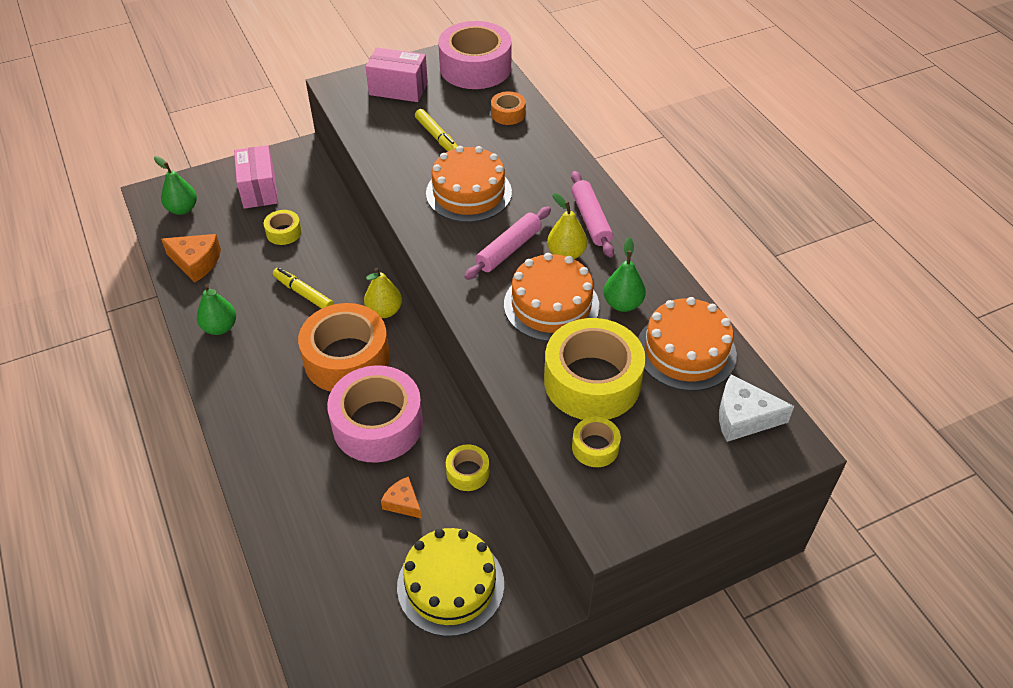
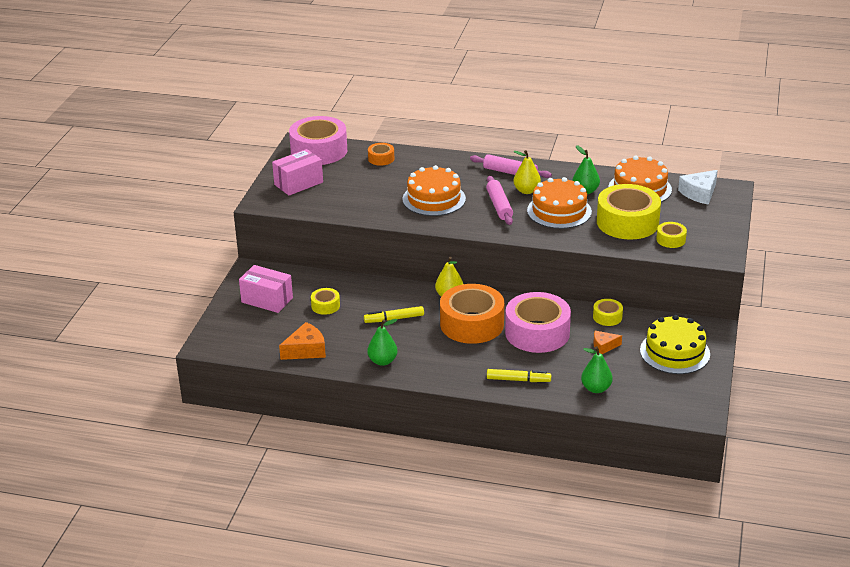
camera: 50 degrees left, 15 degrees down
(182, 209) = (241, 338): green pear -> green pear (596, 388)
(437, 137) = (367, 189): yellow marker -> yellow marker (518, 380)

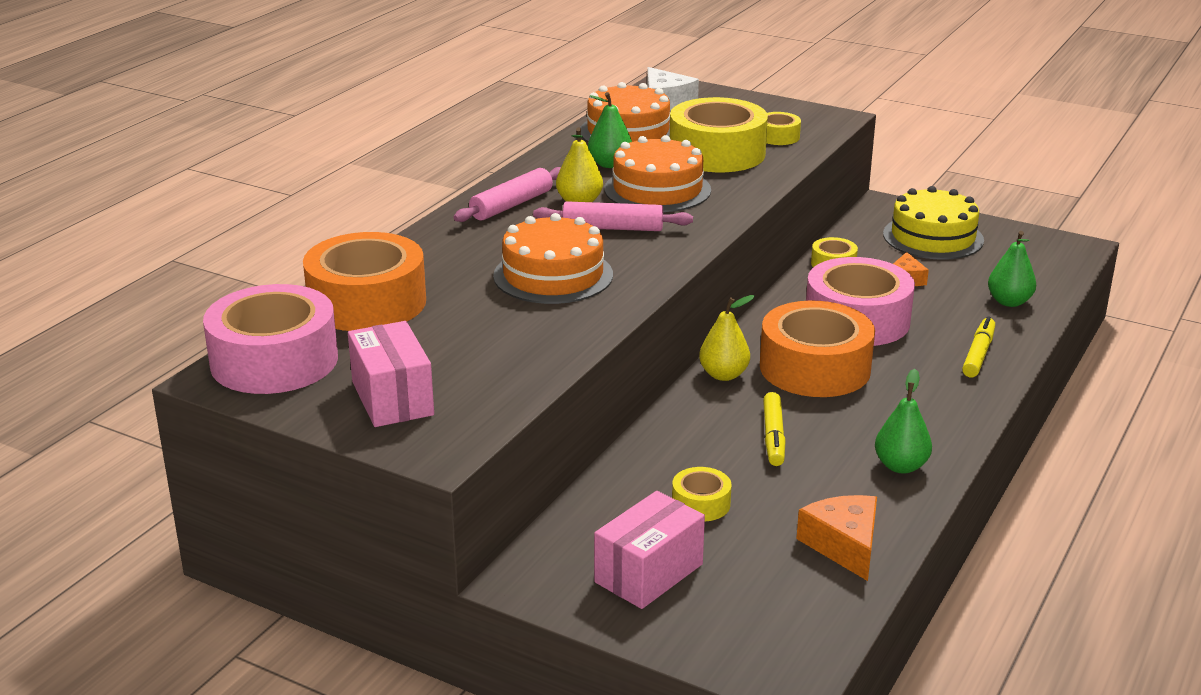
camera: 75 degrees left, 5 degrees down
(381, 158) = (367, 302): orange tape -> orange tape, size x2.18

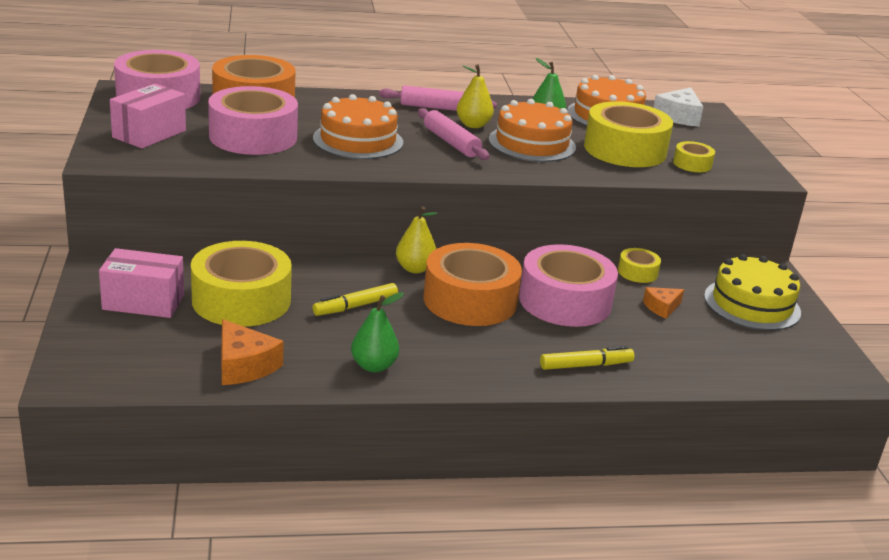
camera: 50 degrees right, 0 degrees up
(475, 333) = (253, 137): none -> pink tape
(701, 504) = (241, 300): yellow tape -> yellow tape, size x2.18
(844, 545) = (244, 366): orange cheese -> orange cheese turned 105 degrees clockwise
(1009, 302) = (695, 362): green pear -> none

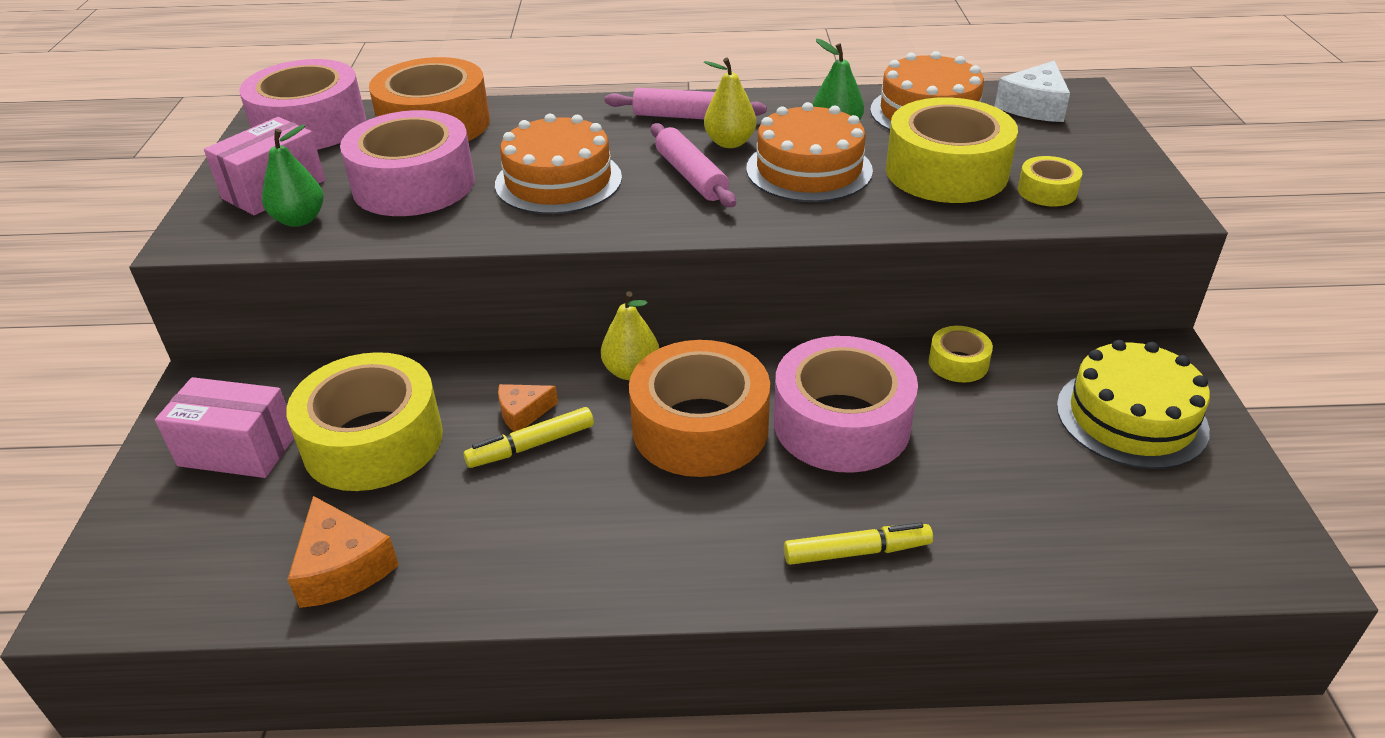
camera: 10 degrees right, 10 degrees up
(374, 366) = (532, 562): green pear -> green pear (299, 219)
(661, 307) = (988, 429): orange cheese -> orange cheese (523, 413)

